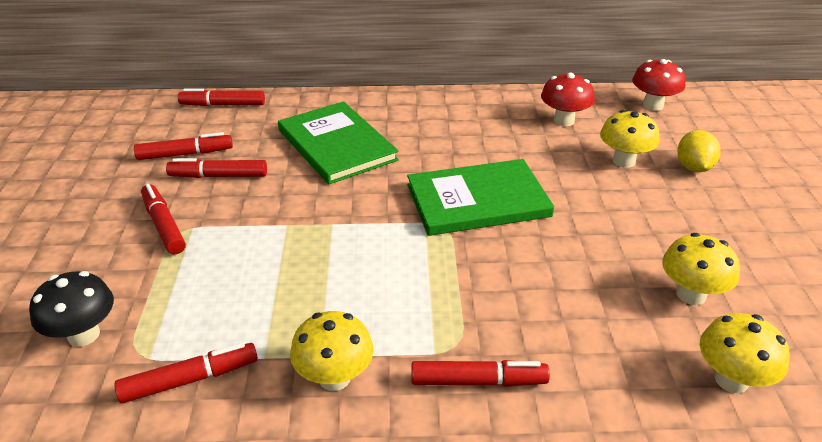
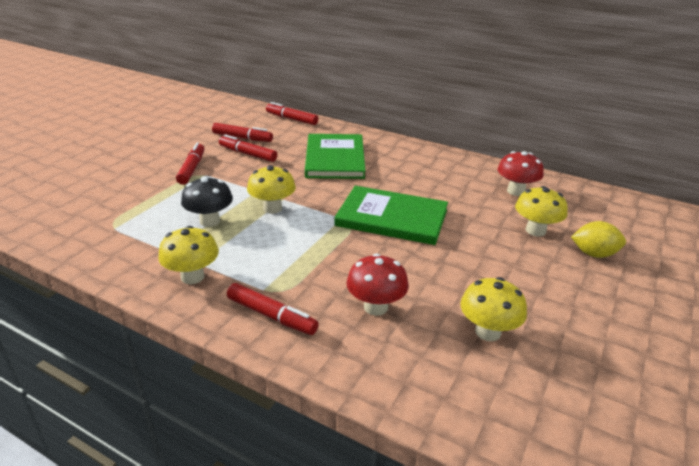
camera: 30 degrees right, 5 degrees down
(84, 335) = (98, 205): black mushroom -> black mushroom (210, 221)
(190, 380) = (121, 246): red marker -> none
(653, 105) = (607, 203): red mushroom -> red mushroom (375, 307)
(693, 167) = (594, 254): yellow lemon -> yellow lemon turned 60 degrees clockwise
(731, 380) = (454, 397): yellow mushroom -> yellow mushroom (272, 208)

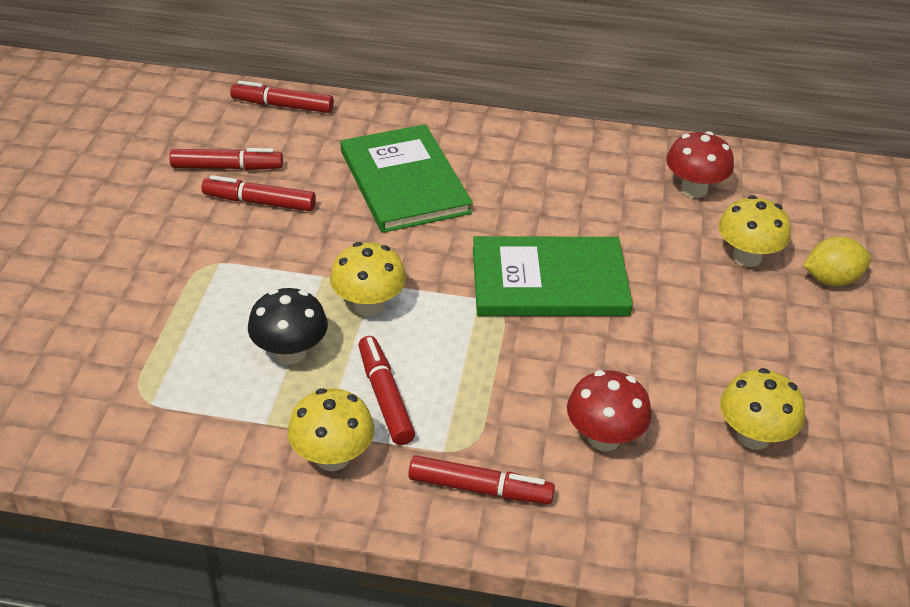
camera: 20 degrees left, 10 degrees up
(192, 169) = (189, 254): red marker -> red marker (385, 397)

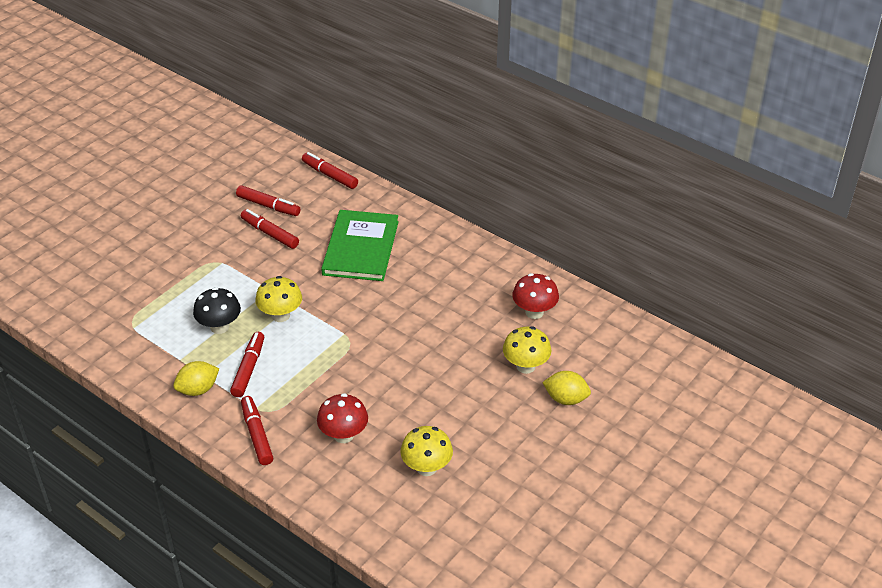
camera: 30 degrees right, 0 degrees up
(332, 457) = (198, 389): yellow mushroom -> yellow lemon
(480, 489) = (257, 435): red marker -> red marker turned 150 degrees counterclockwise
(549, 281) = (392, 337): green book -> none

